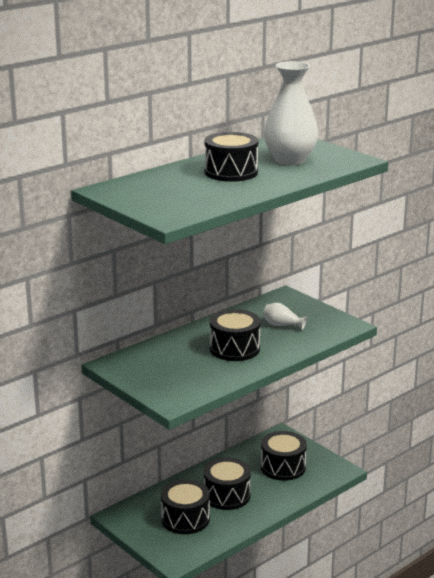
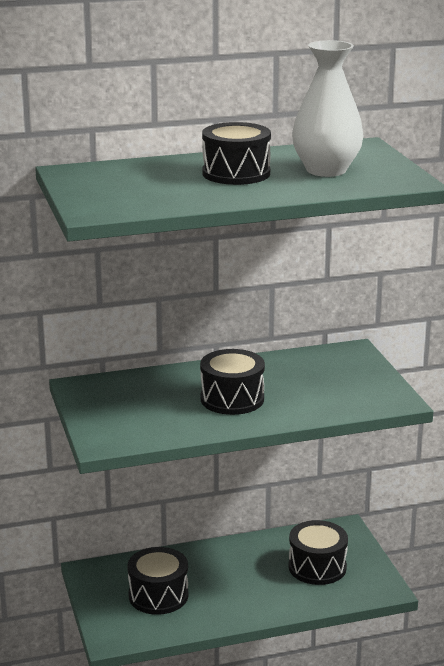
camera: 25 degrees right, 0 degrees up
(227, 495) = (225, 582): black drum -> none
(282, 325) = (315, 384): white vase -> none

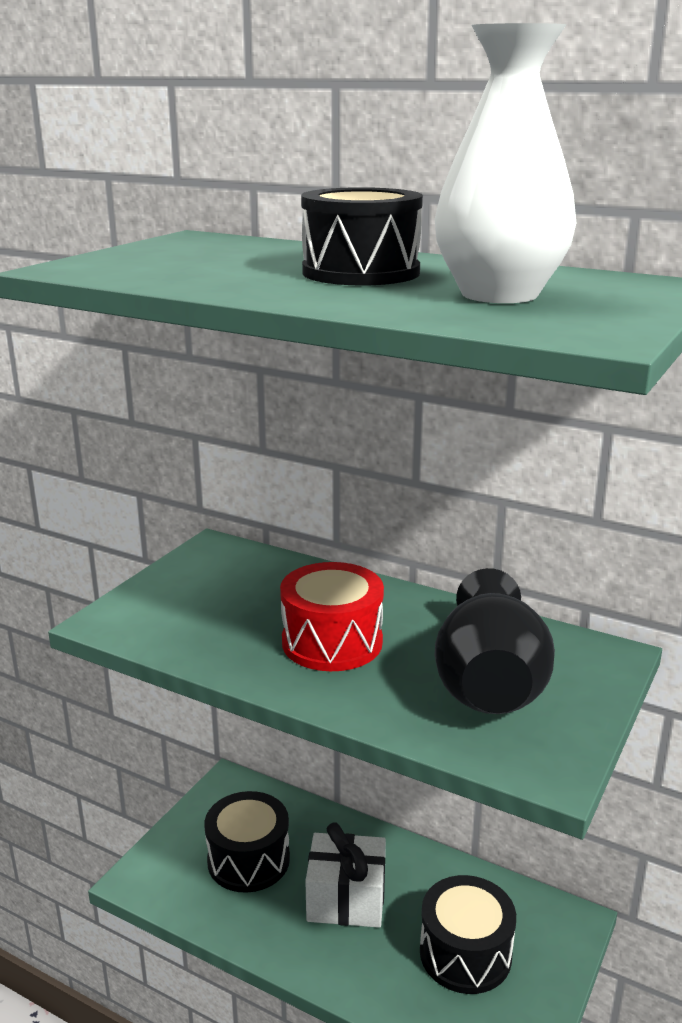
camera: 45 degrees right, 0 degrees up
(232, 399) = (332, 642): black drum -> red drum
(234, 581) = (346, 899): none -> white gift
(327, 383) = (489, 684): none -> black vase

